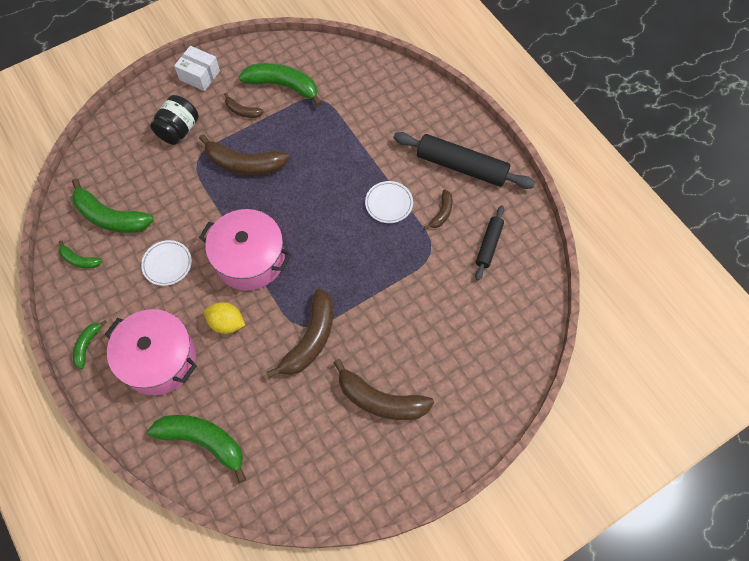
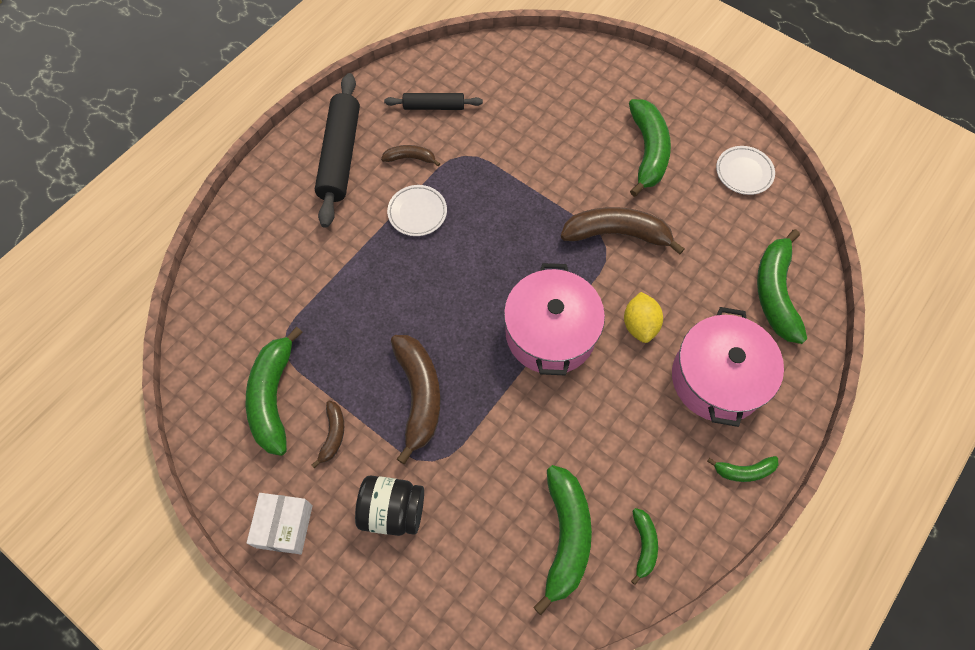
camera: 110 degrees left, 0 degrees up
(167, 264) = (599, 426): white plate -> white plate (744, 172)
(380, 400) = (647, 151): brown banana -> green banana

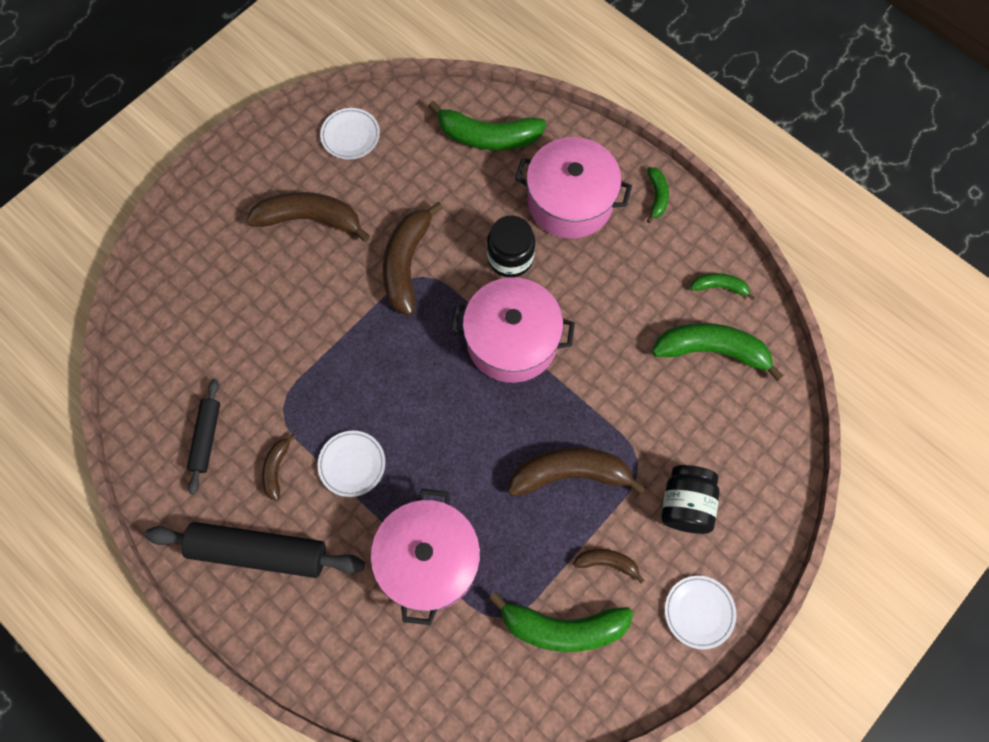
camera: 85 degrees left, 5 degrees up
(284, 526) = (699, 612): white box -> white plate
(334, 281) = (429, 560): none -> pink pot
(640, 325) = (510, 258): yellow lemon -> black jar
(647, 151) = (310, 219): green banana -> brown banana

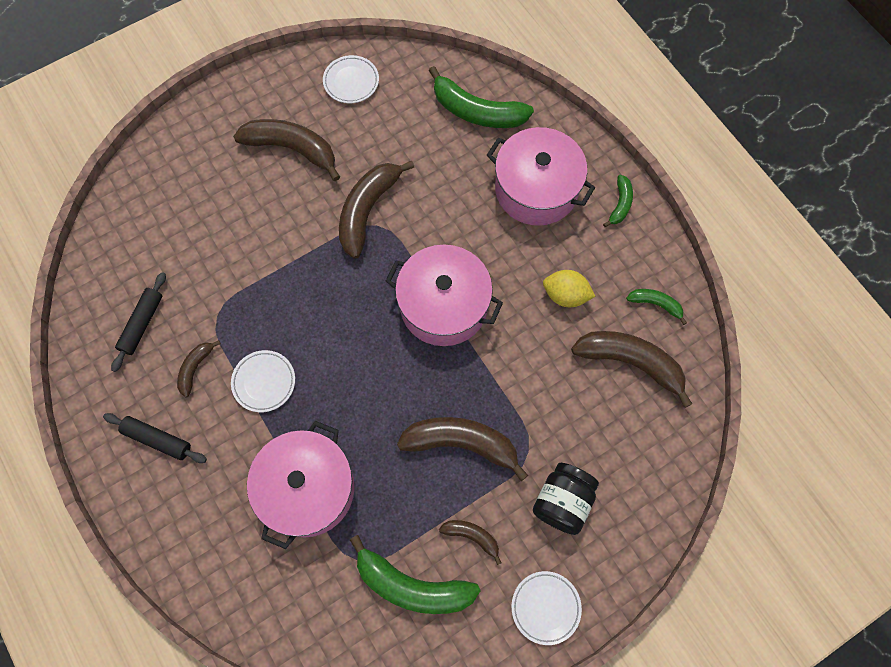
camera: 15 degrees right, 0 degrees up
(259, 552) = (157, 440): black rolling pin -> black rolling pin, size x0.56
(510, 258) = (465, 228): black jar -> none
(629, 300) = (565, 295): none -> yellow lemon
(712, 350) = (631, 363): green banana -> brown banana

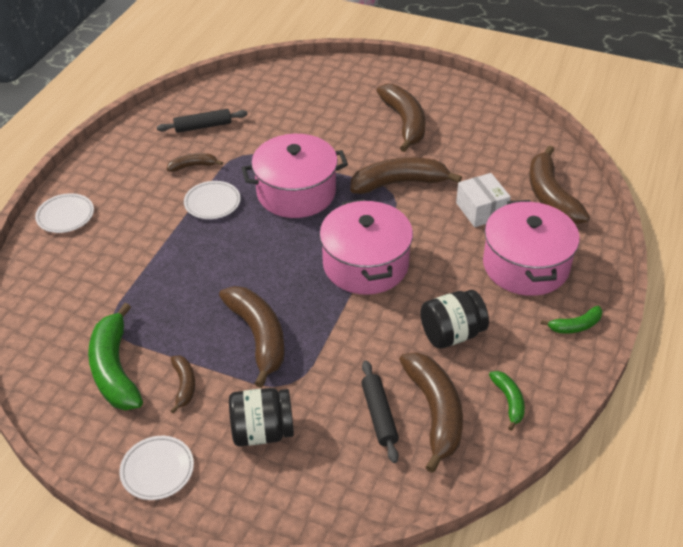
camera: 55 degrees right, 25 degrees down
(157, 440) = (126, 176): black rolling pin -> black rolling pin (379, 415)
(307, 489) = (148, 268): pink pot -> pink pot (296, 192)
(351, 82) = (491, 121): white plate -> white plate (65, 216)
(451, 173) = (481, 210): none -> white box
(476, 111) = (550, 196): green banana -> brown banana
(565, 295) = (452, 334): yellow lemon -> black jar

